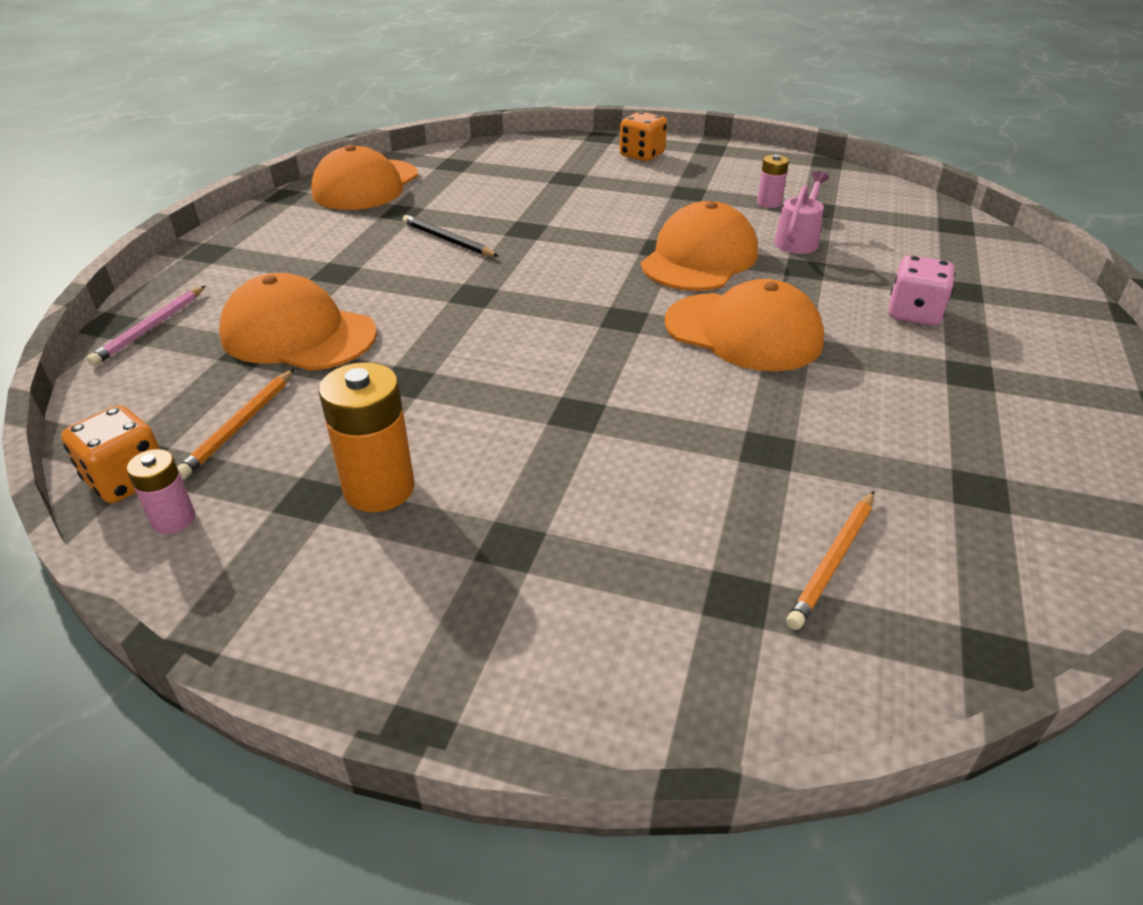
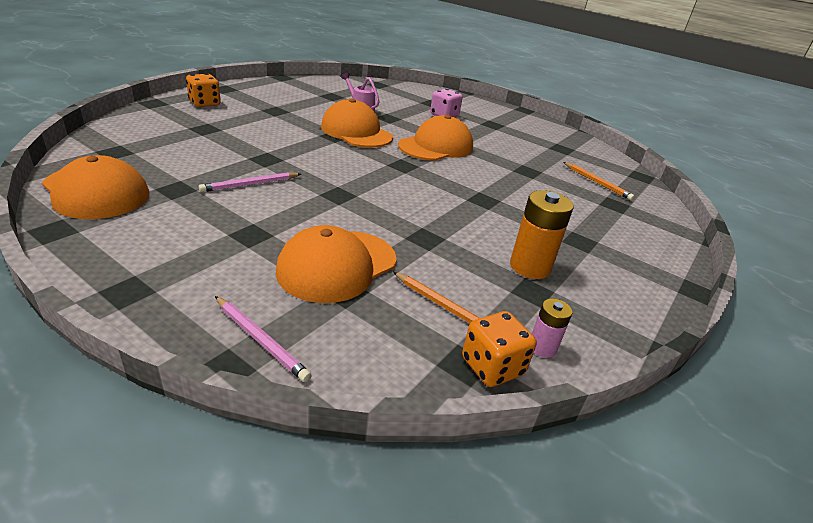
camera: 75 degrees left, 5 degrees down
(448, 240) = (250, 184): black pencil -> pink pencil
(769, 203) = (313, 101): pink battery -> none

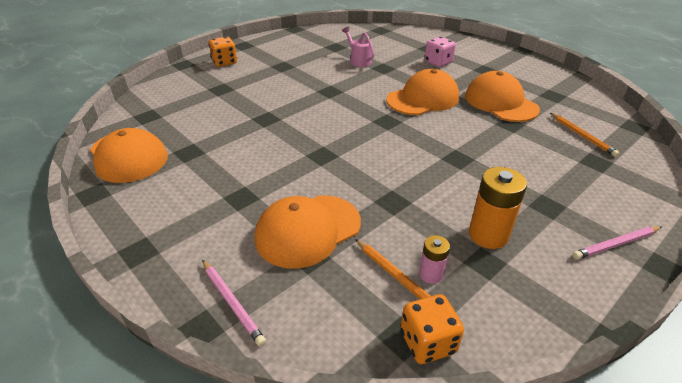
camera: 15 degrees right, 5 degrees up
(250, 184) = (249, 146): pink pencil -> pink pencil (616, 244)
(356, 132) = (350, 86): orange cap -> orange cap (500, 102)
(542, 347) = (481, 324): pink battery -> pink battery (431, 274)

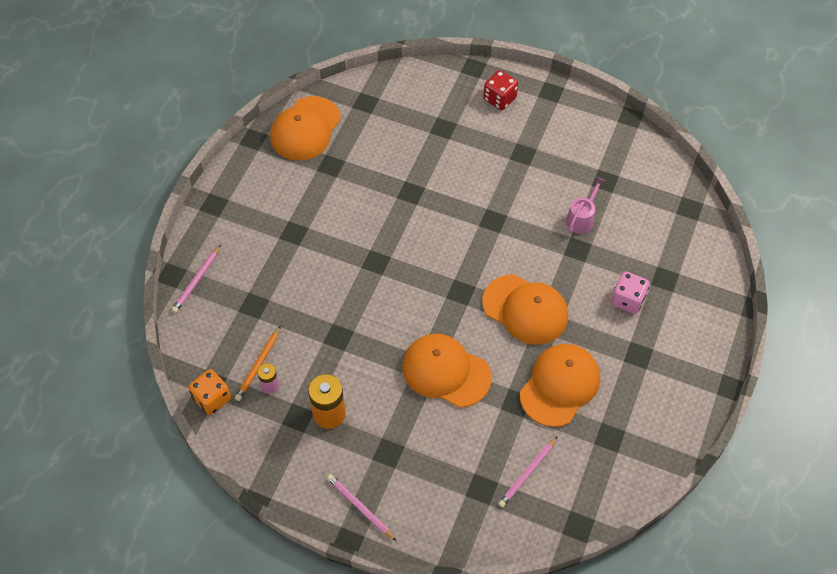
camera: 65 degrees right, 20 degrees up
(224, 62) = (499, 99): orange dice -> red dice
(308, 230) = (278, 293): orange cap -> orange cap (446, 371)
(582, 136) = (527, 473): orange pencil -> pink pencil

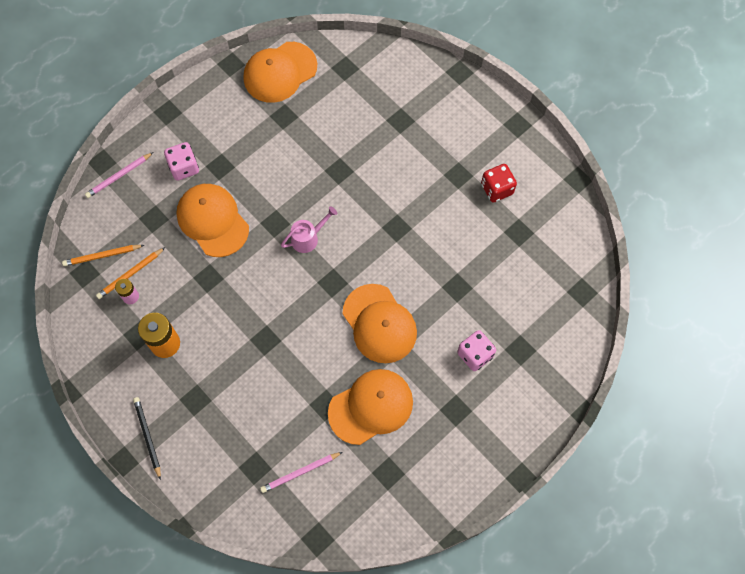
camera: 25 degrees right, 10 degrees up
(212, 398) = (79, 287): orange dice -> none
(220, 360) = (102, 256): none -> orange pencil
(258, 247) = (184, 167): none -> pink dice
(360, 507) = (148, 437): pink pencil -> black pencil
(446, 371) = (281, 350): orange cap -> orange cap (212, 221)
(499, 99) = (466, 112): red dice -> red dice (497, 189)
(582, 218) = (477, 259): pink watering can -> pink watering can (308, 238)

